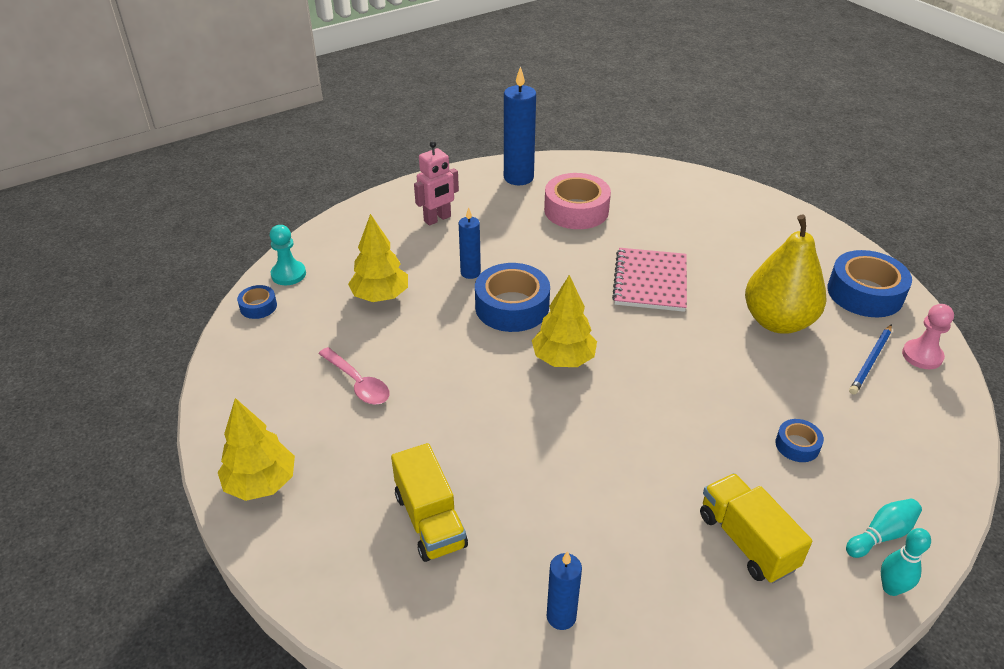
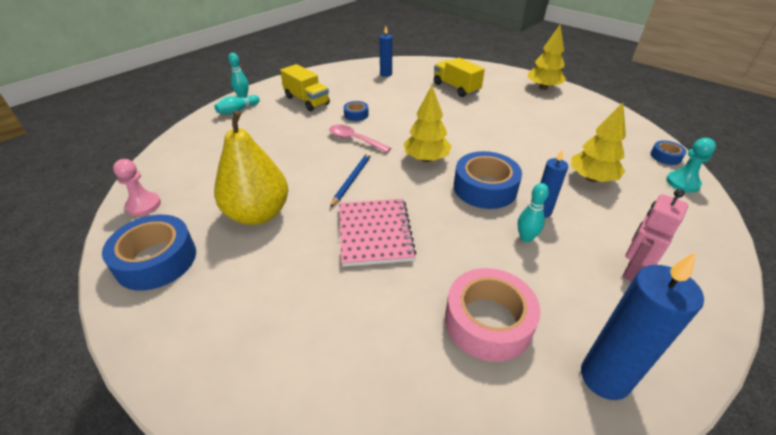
camera: 165 degrees right, 0 degrees up
(358, 383) = (544, 127): pink spoon -> pink spoon (354, 140)
(505, 254) = (526, 238): none -> turquoise bowling pin
(797, 445) = (269, 137): blue tape -> blue tape (356, 115)
(871, 361) = (191, 194): blue pencil -> blue pencil (352, 180)

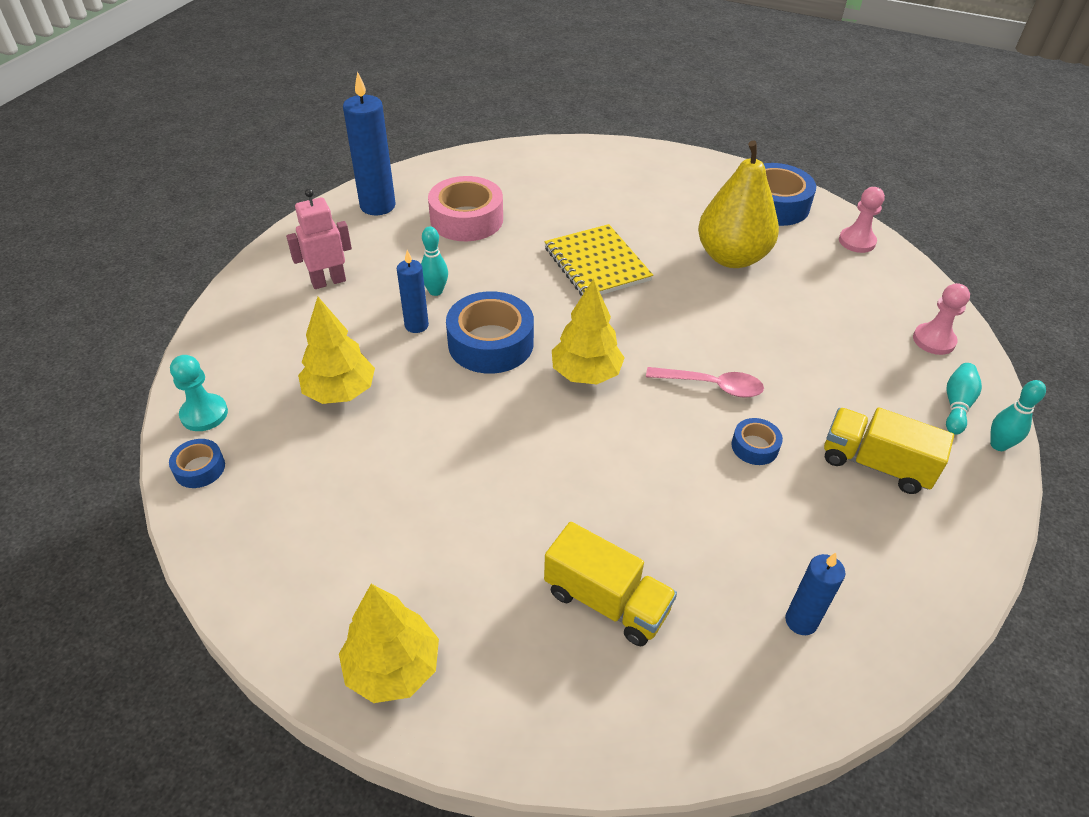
camera: 160 degrees right, 5 degrees up
(201, 136) = (933, 340): none -> pink pawn
(352, 180) = (665, 318): blue pencil -> none
(375, 233) = (597, 264): pink notebook -> yellow notebook
(632, 270) = (328, 281): pink robot -> pink robot turned 135 degrees counterclockwise

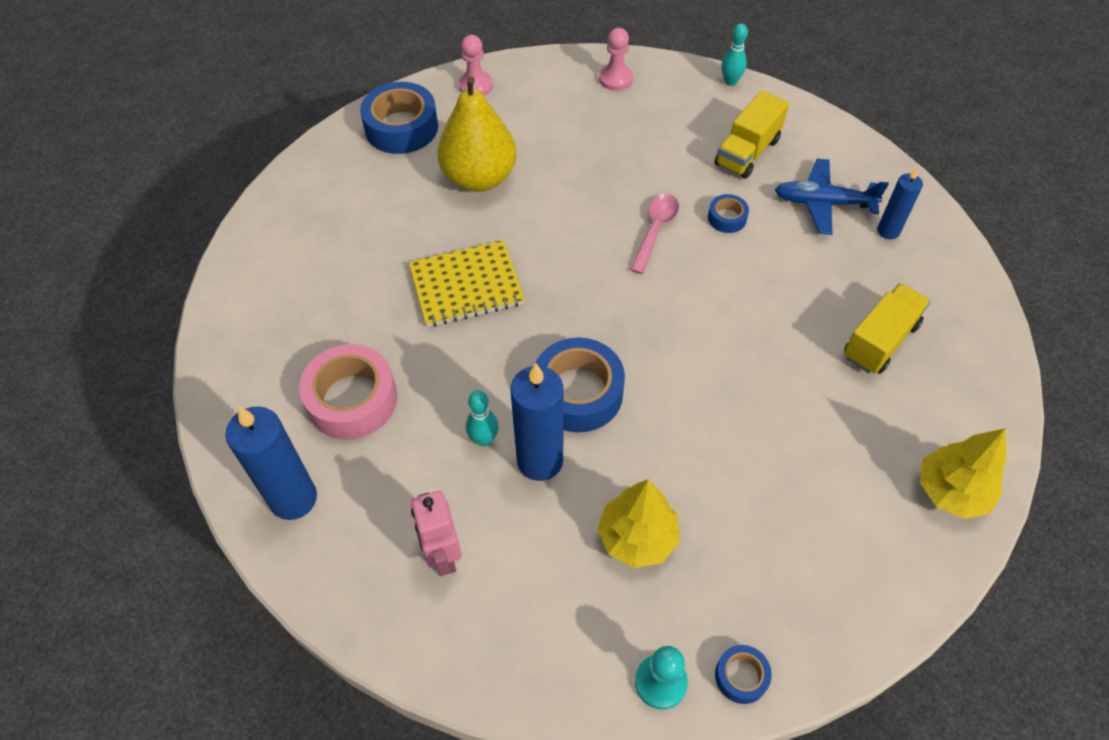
camera: 80 degrees left, 10 degrees up
(416, 325) = (540, 461): blue candle -> blue candle, size x1.73
(586, 374) = (631, 319): yellow tree -> none
(821, 545) = (823, 203): none -> blue plane
(956, 405) = (689, 90): turquoise bowling pin -> none

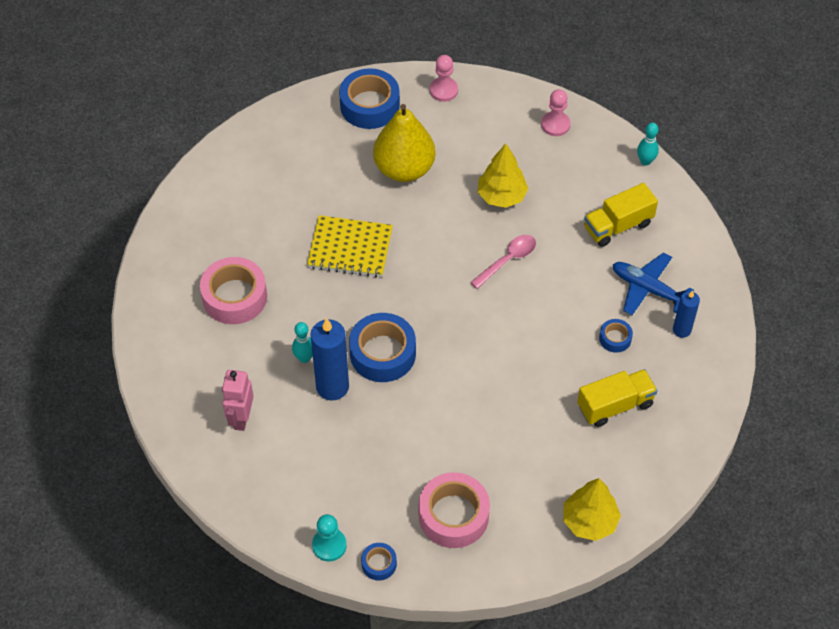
camera: 25 degrees right, 0 degrees up
(293, 499) = (169, 345): blue candle -> none
(637, 538) = (366, 459): yellow tree -> yellow tree (501, 196)
(727, 218) = (566, 272): blue tape -> blue tape (615, 338)
(791, 561) = (453, 515): none -> pink tape

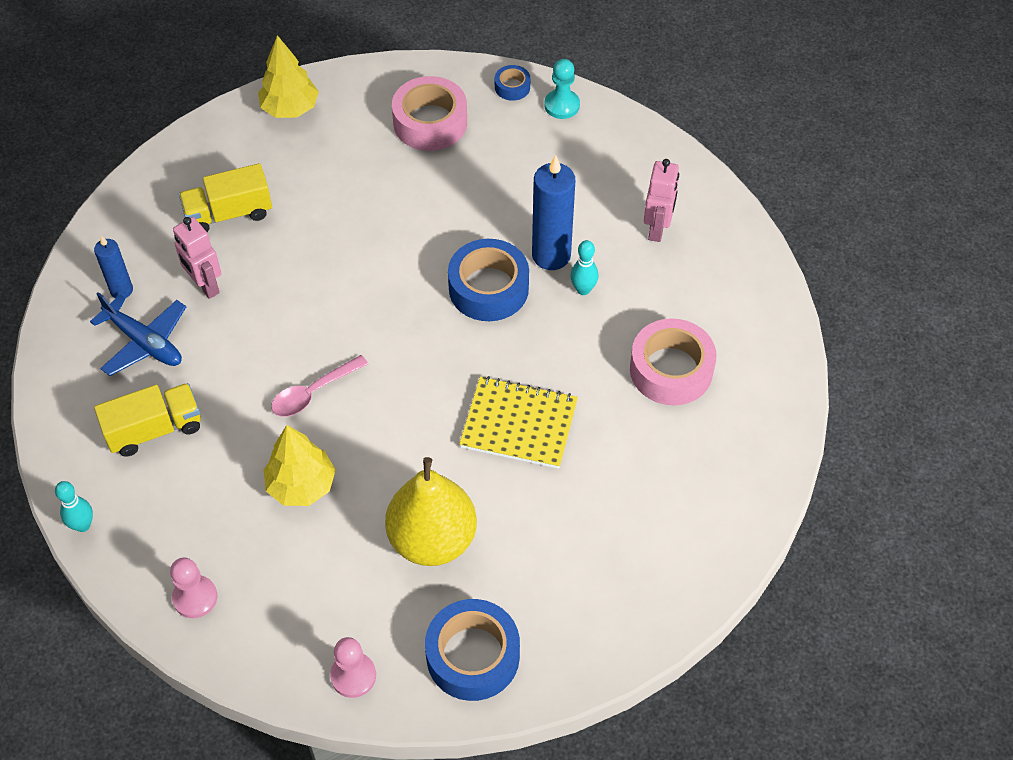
camera: 175 degrees left, 0 degrees up
(615, 338) = (205, 286): blue tape -> pink robot

